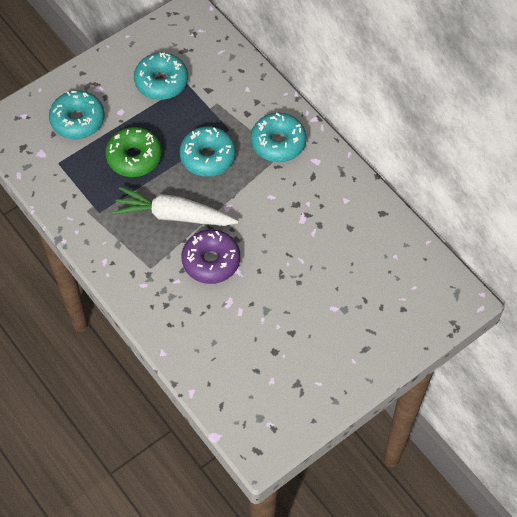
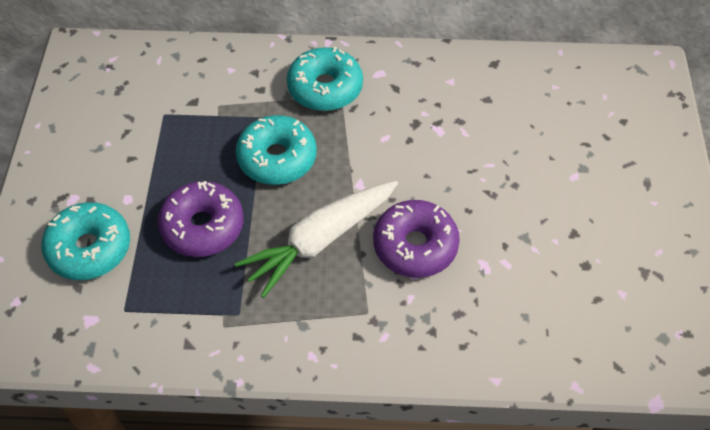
camera: 50 degrees left, 5 degrees down
(134, 157) = (203, 226): green donut -> purple donut
(161, 82) = (134, 134): turquoise donut -> none

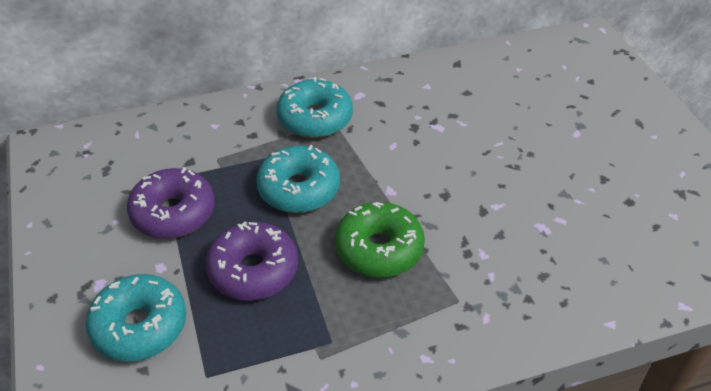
camera: 20 degrees left, 10 degrees down
(321, 240) = (379, 249): white carrot -> green donut
(415, 246) = (471, 228): purple donut -> purple donut (173, 213)

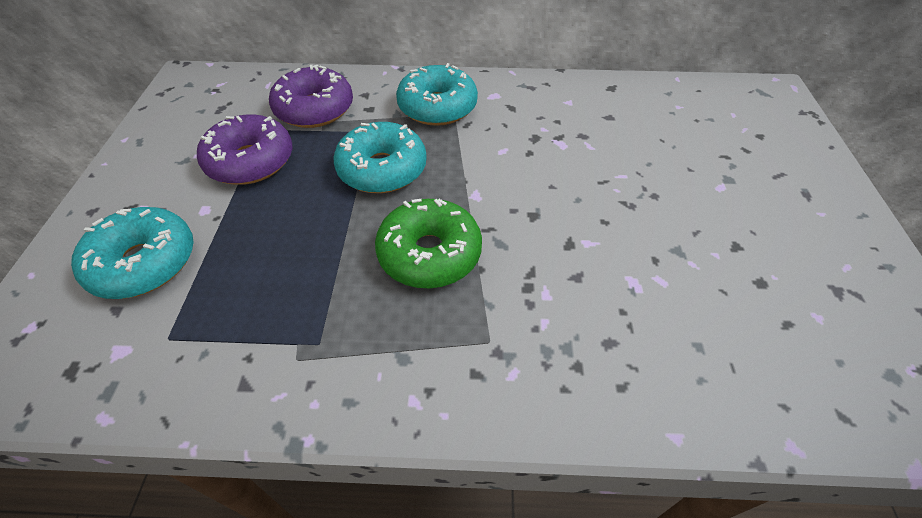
camera: 20 degrees right, 5 degrees up
(253, 270) = (287, 238): purple donut -> purple donut (314, 109)

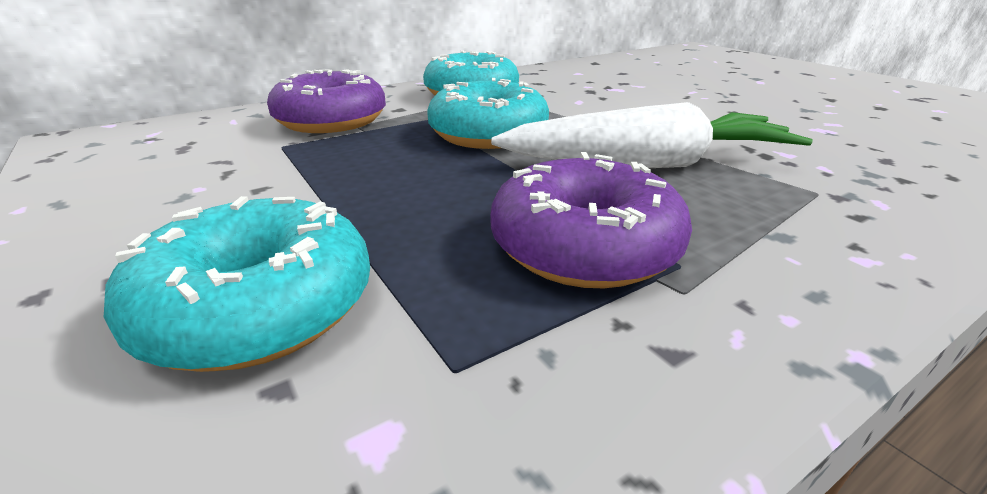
camera: 35 degrees left, 20 degrees down
(250, 161) = (304, 169): purple donut -> purple donut (584, 246)
(429, 254) = (647, 164): green donut -> white carrot

